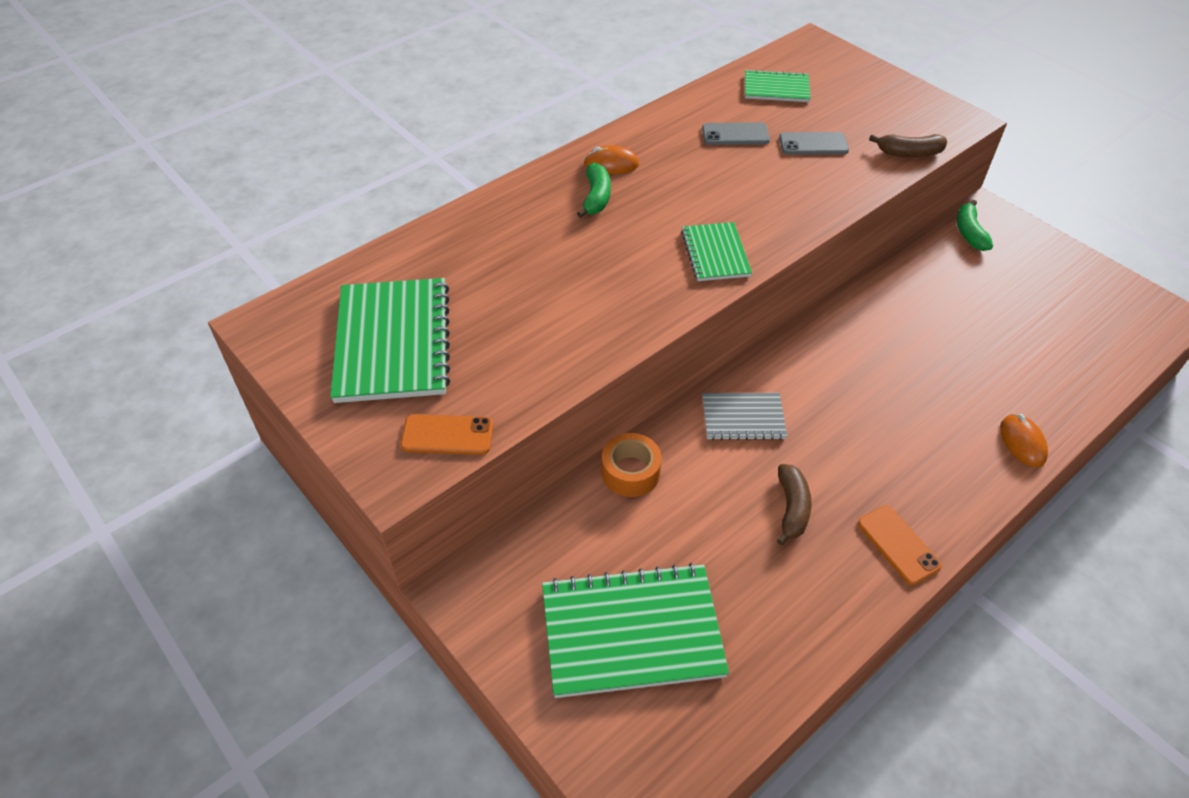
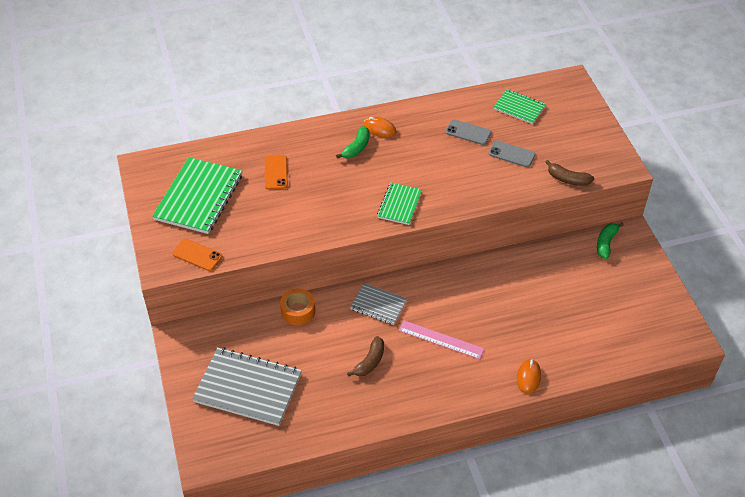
camera: 25 degrees right, 0 degrees up
(631, 631) = (248, 388): green notebook -> grey notebook
(866, 435) = (441, 339): none -> pink ruler
(898, 545) = (413, 401): orange phone -> orange phone (276, 172)

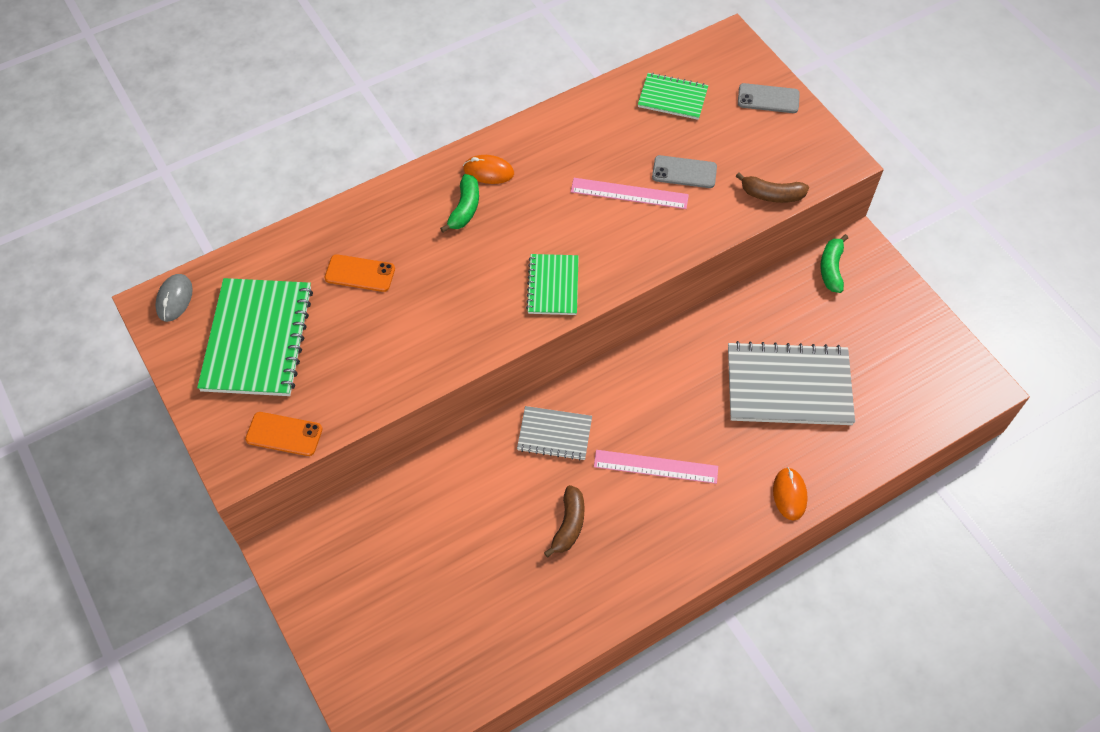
camera: 15 degrees left, 10 degrees up
(155, 164) = (174, 299): none -> grey mouse
(248, 388) = (409, 609): grey notebook -> grey notebook (788, 386)
(276, 172) = (360, 273): orange phone -> orange phone turned 60 degrees counterclockwise
(298, 311) = (445, 471): orange tape -> none
(468, 132) = (614, 151): grey phone -> grey phone (768, 99)
(469, 160) = (629, 193): none -> pink ruler

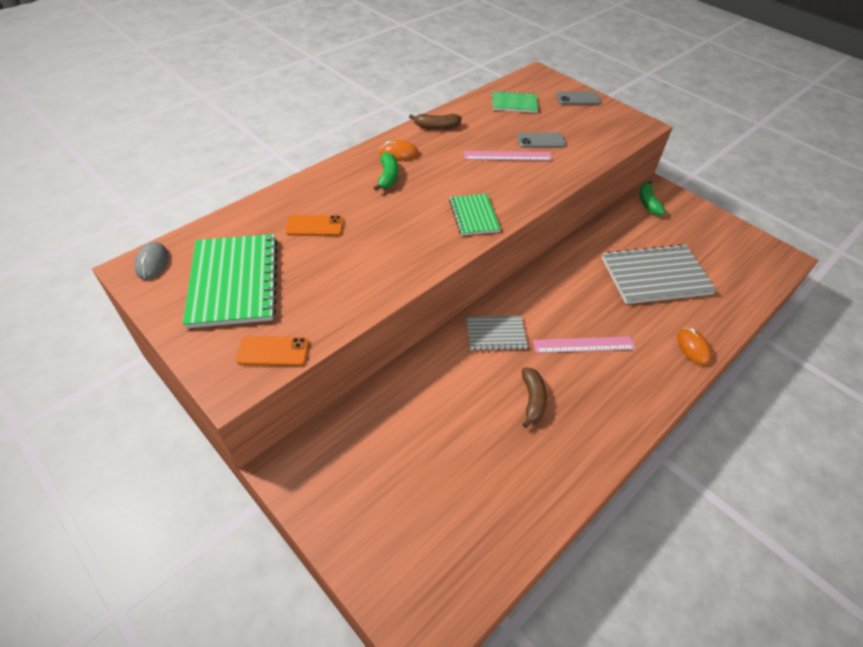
camera: 15 degrees left, 10 degrees down
(771, 195) = (607, 147): brown banana -> brown banana (436, 127)

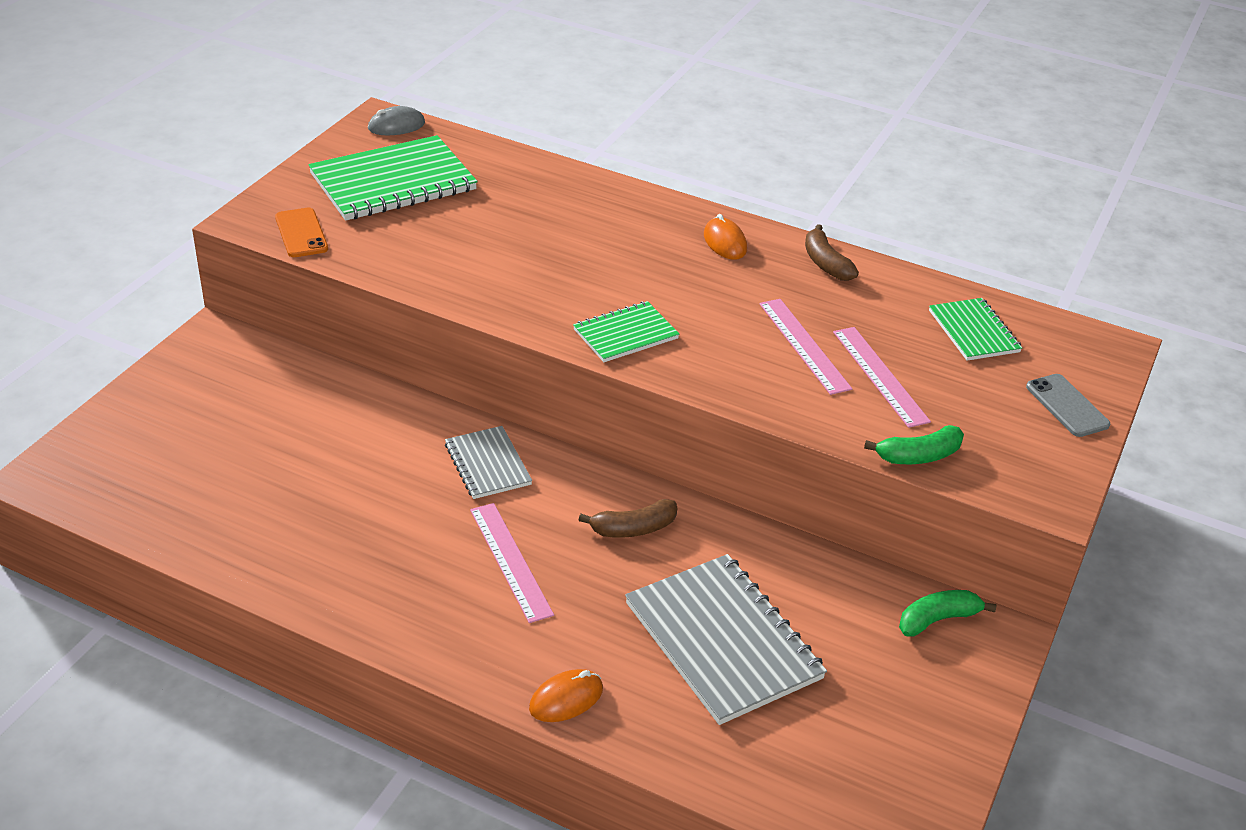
camera: 70 degrees right, 10 degrees down
(314, 226) = (520, 210): orange phone -> none
(387, 177) = (662, 244): green banana -> green banana (918, 456)
(532, 400) = (382, 518): brown banana -> brown banana (633, 528)
(541, 141) = (880, 376): grey phone -> pink ruler

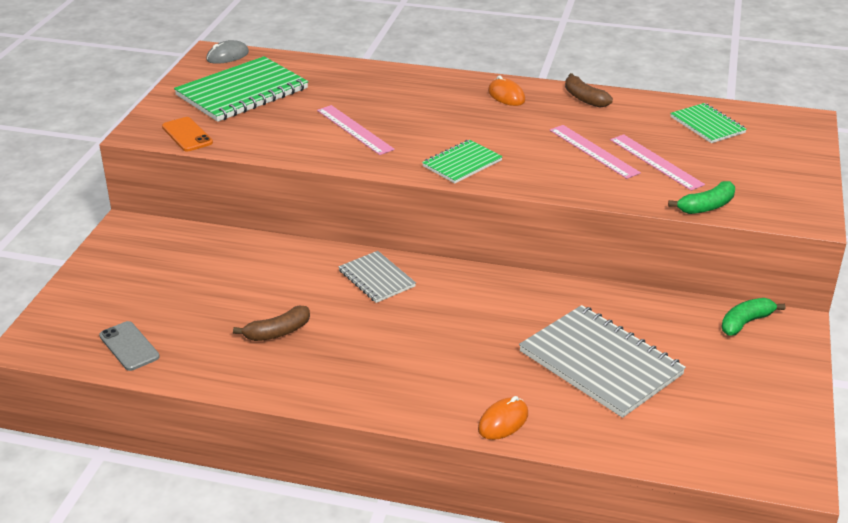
camera: 10 degrees left, 5 degrees down
(510, 561) = (421, 339): pink ruler -> pink ruler (354, 129)
(633, 528) = (503, 302): brown banana -> brown banana (277, 332)
(1067, 406) = (792, 160): grey phone -> grey phone (129, 346)

